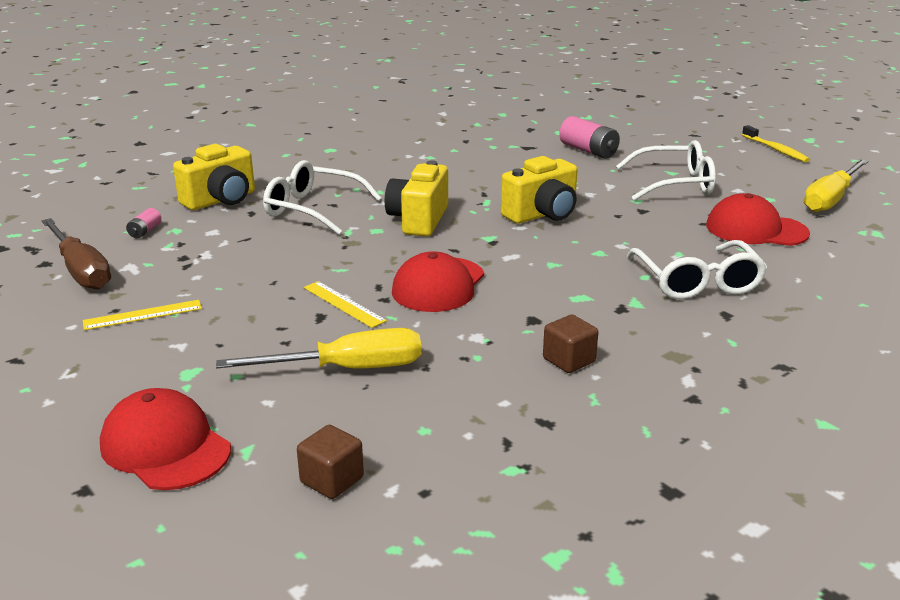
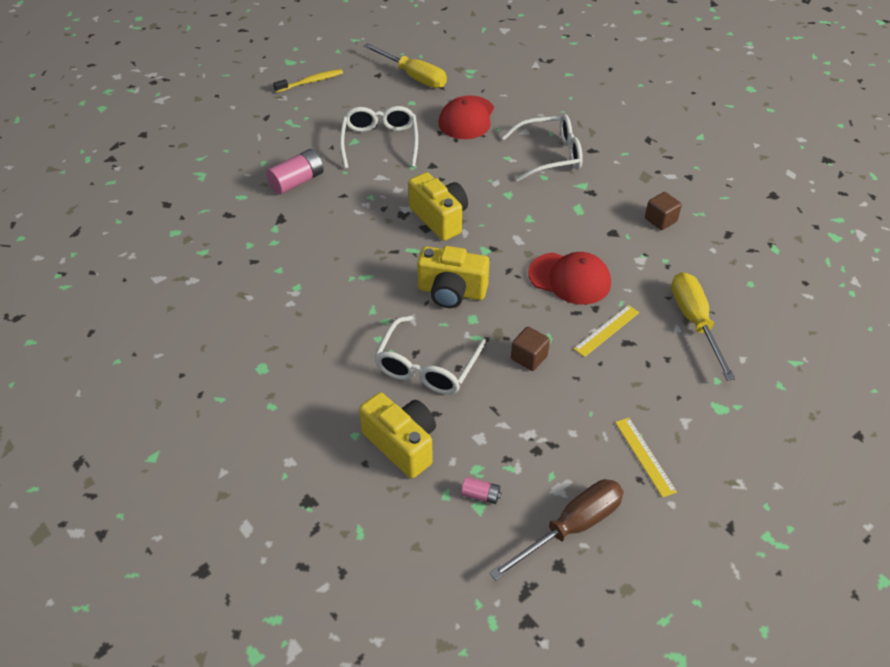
camera: 90 degrees left, 20 degrees up
(165, 447) = (805, 403): red cap -> none
(332, 480) = (809, 320): brown cube -> brown cube (529, 357)

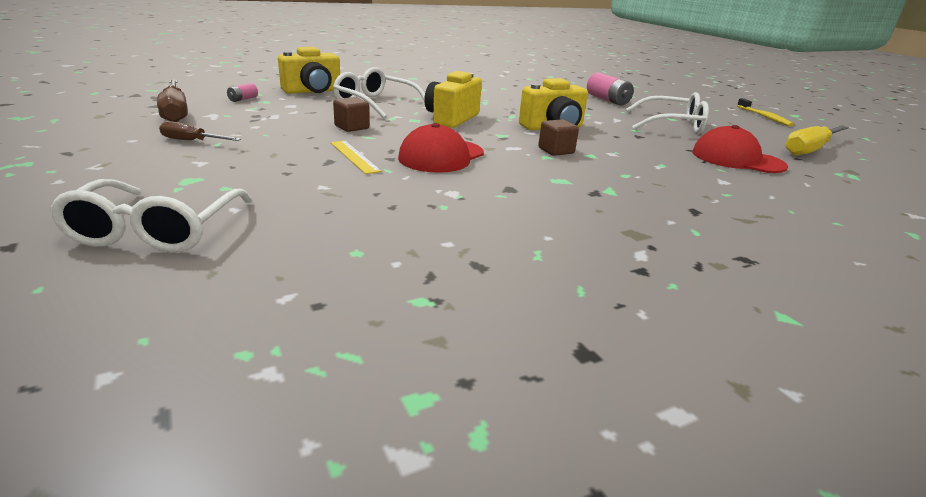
camera: 100 degrees right, 20 degrees down
(550, 155) = (673, 185): white glasses -> white glasses (156, 230)
(645, 456) = (192, 141): yellow ruler -> brown screwdriver
(660, 220) = (527, 221): brown cube -> brown cube (556, 151)
(694, 322) = (322, 197): yellow screwdriver -> none

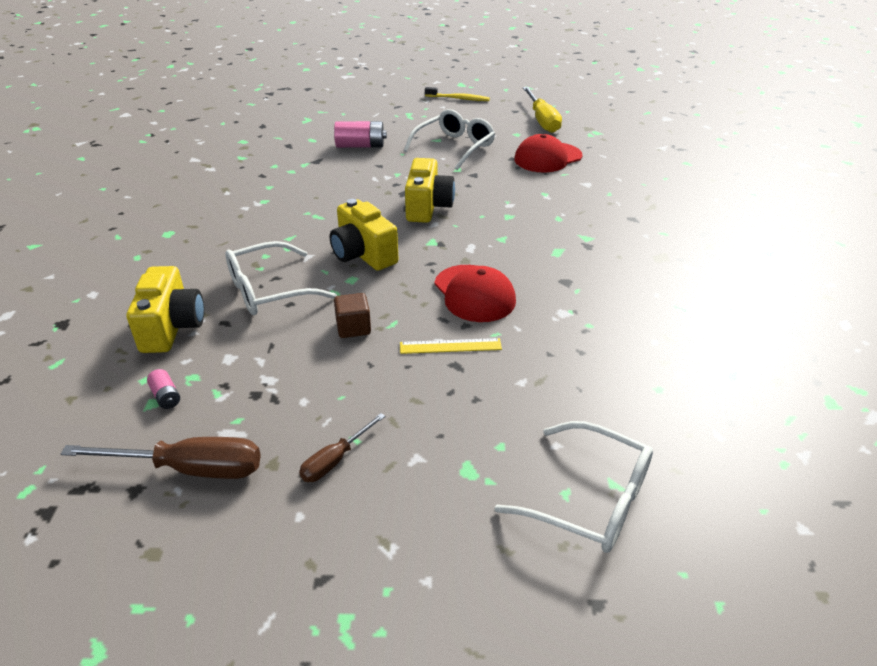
camera: 60 degrees left, 10 degrees up
(556, 151) = (490, 229): brown cube -> none

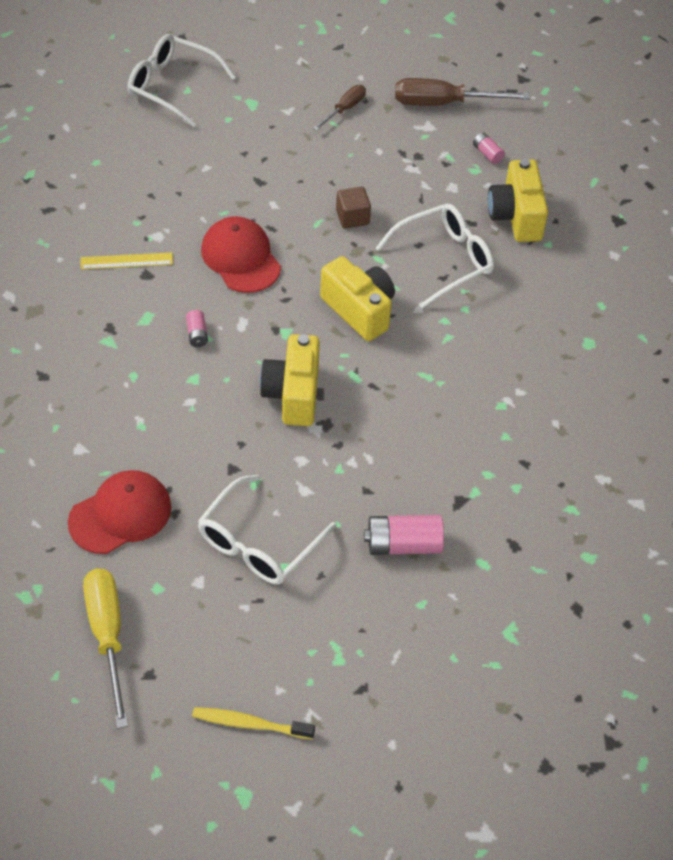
camera: 175 degrees right, 15 degrees up
(450, 346) = (264, 199): yellow ruler -> yellow ruler (126, 261)
(510, 241) = (197, 334): none -> pink battery

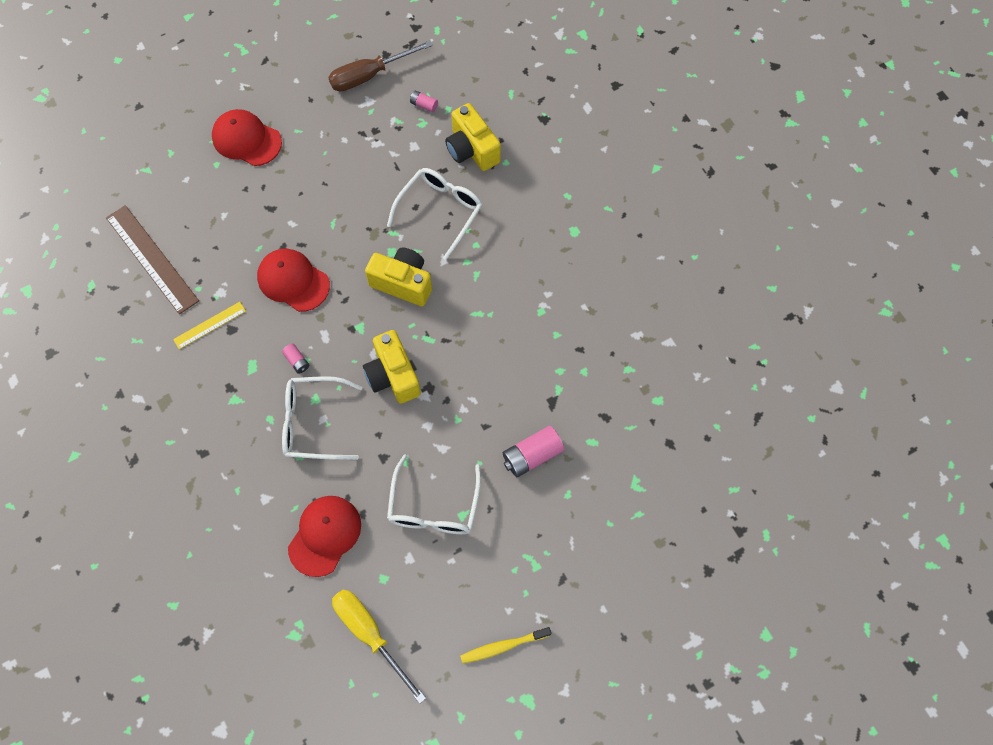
camera: 25 degrees left, 15 degrees up
(106, 176) = (152, 259): none -> brown ruler
(172, 86) = (157, 155): white glasses -> white glasses (314, 423)
(274, 109) = (246, 140): none -> red cap
(345, 109) = (299, 114): brown screwdriver -> none
(352, 217) = (356, 207): brown cube -> none

